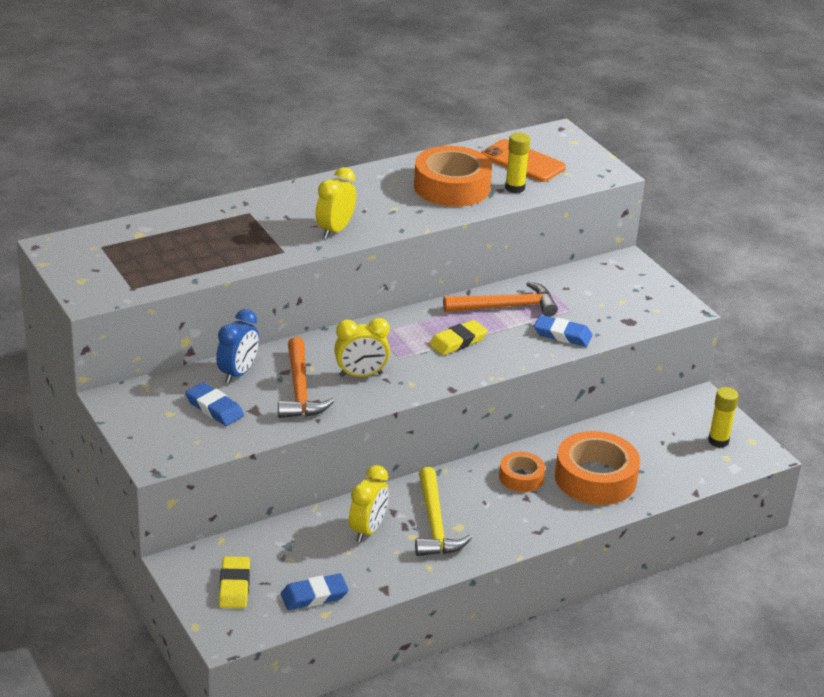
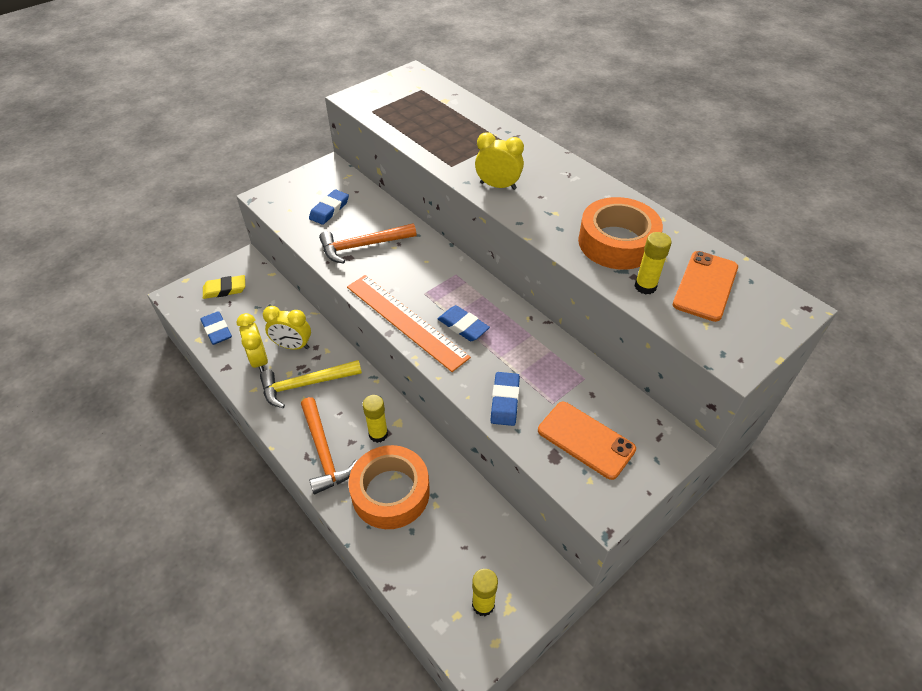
camera: 80 degrees right, 15 degrees up
(238, 373) = (375, 212): blue clock -> none
(361, 375) = (393, 275): yellow clock -> yellow clock (259, 360)
(438, 376) = (405, 321): none -> orange ruler
(458, 341) = (463, 326): yellow eraser -> blue eraser
(506, 307) = (535, 352): orange hammer -> orange hammer (324, 452)
(521, 477) = (378, 434): orange tape -> yellow glue stick
(615, 302) = (586, 440): none -> orange phone

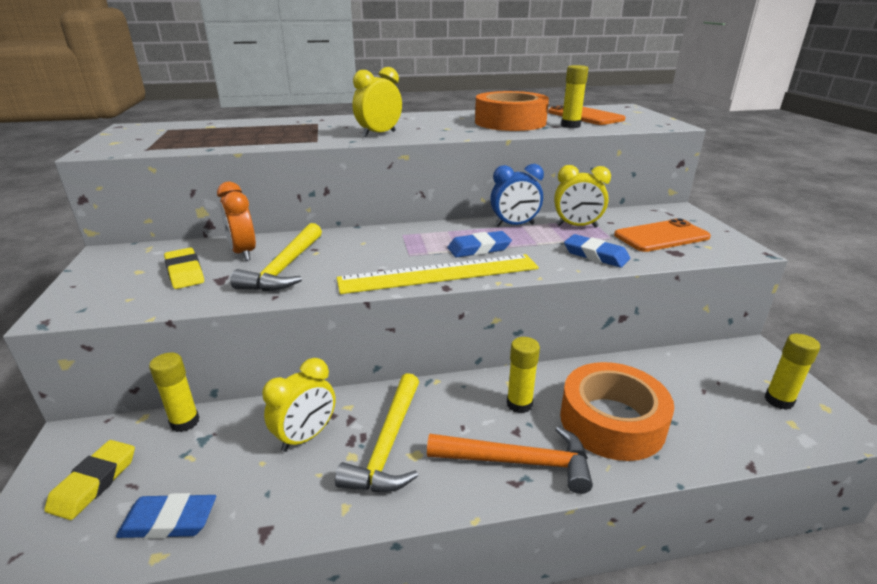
camera: 60 degrees left, 20 degrees down
(259, 360) = (294, 483): yellow clock -> yellow clock (577, 226)
(277, 291) = (185, 422): none -> yellow glue stick
(329, 210) = (185, 272): blue eraser -> yellow eraser
(362, 246) = (284, 268): orange hammer -> yellow hammer
(370, 216) = (243, 253): none -> orange clock
(405, 321) = (439, 274): orange ruler -> yellow ruler
(527, 331) = (514, 225): none -> blue clock

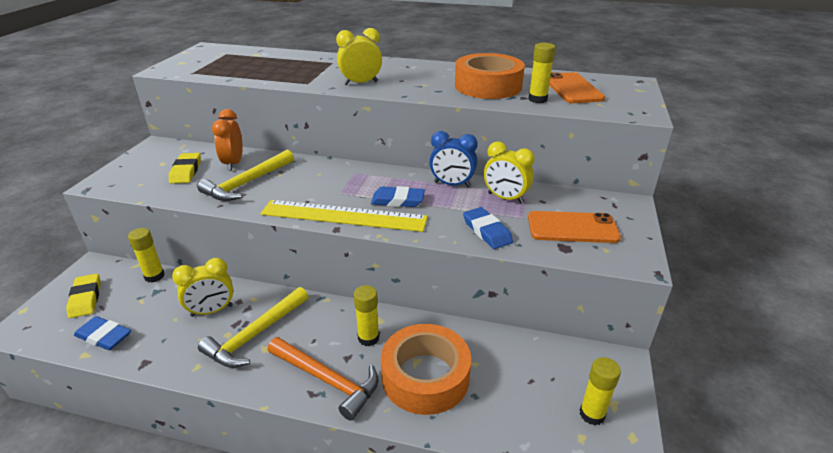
camera: 25 degrees right, 5 degrees up
(94, 482) = (86, 298): yellow eraser -> yellow eraser turned 60 degrees counterclockwise

